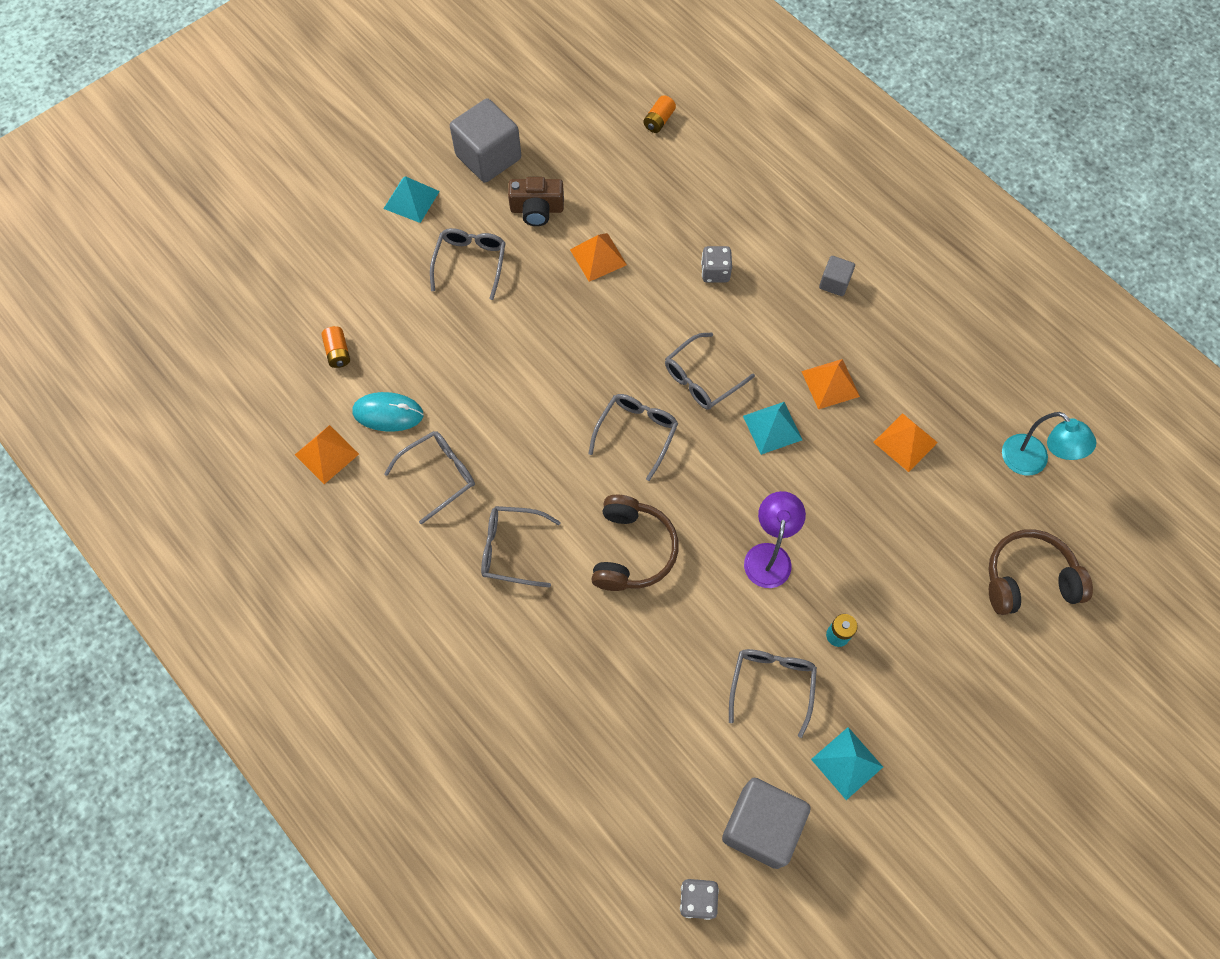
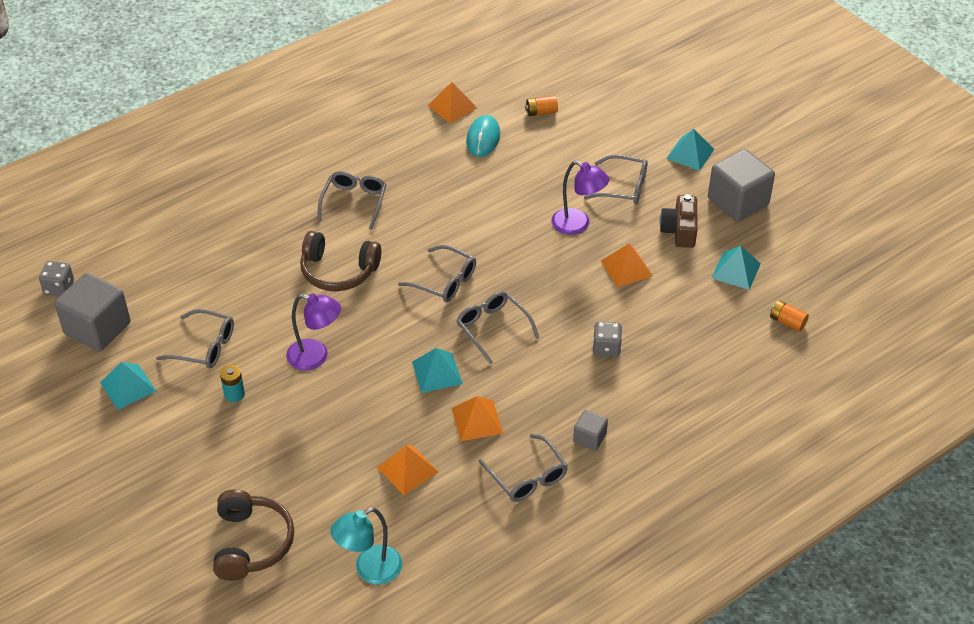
camera: 95 degrees right, 20 degrees down
(438, 476) = (424, 164): grey glasses -> grey glasses (527, 476)
(535, 305) = (578, 225): none -> purple lamp
(592, 161) = (736, 270): none -> turquoise pyramid

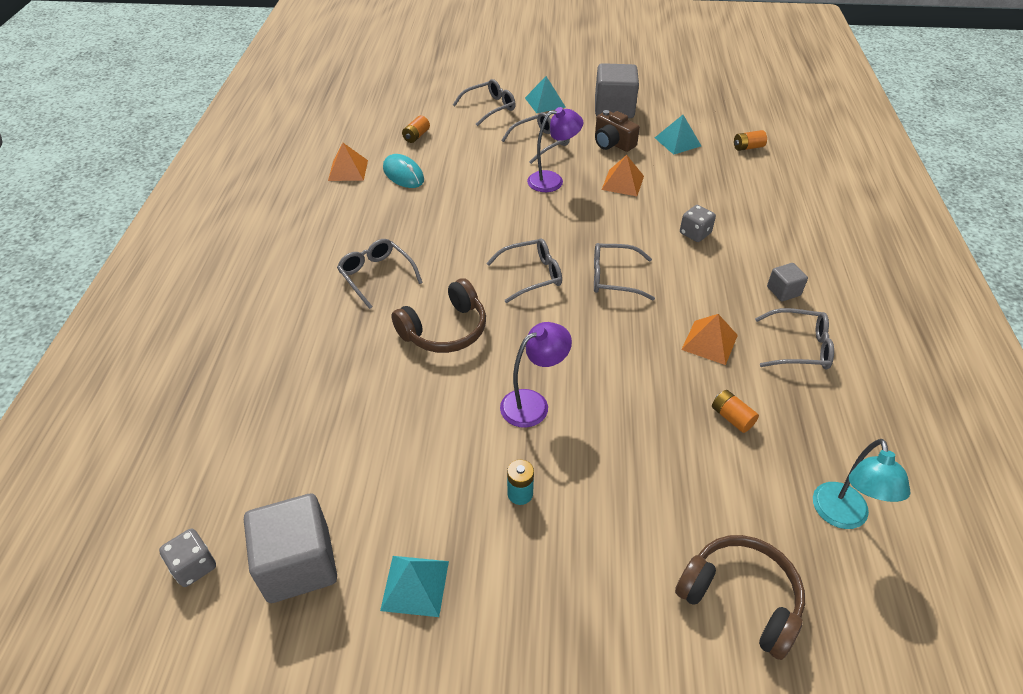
camera: 50 degrees left, 0 degrees up
(204, 346) = (429, 481): grey glasses -> grey glasses (489, 108)
(407, 469) = (732, 417): orange pyramid -> orange battery
(437, 372) = (631, 336): turquoise pyramid -> none

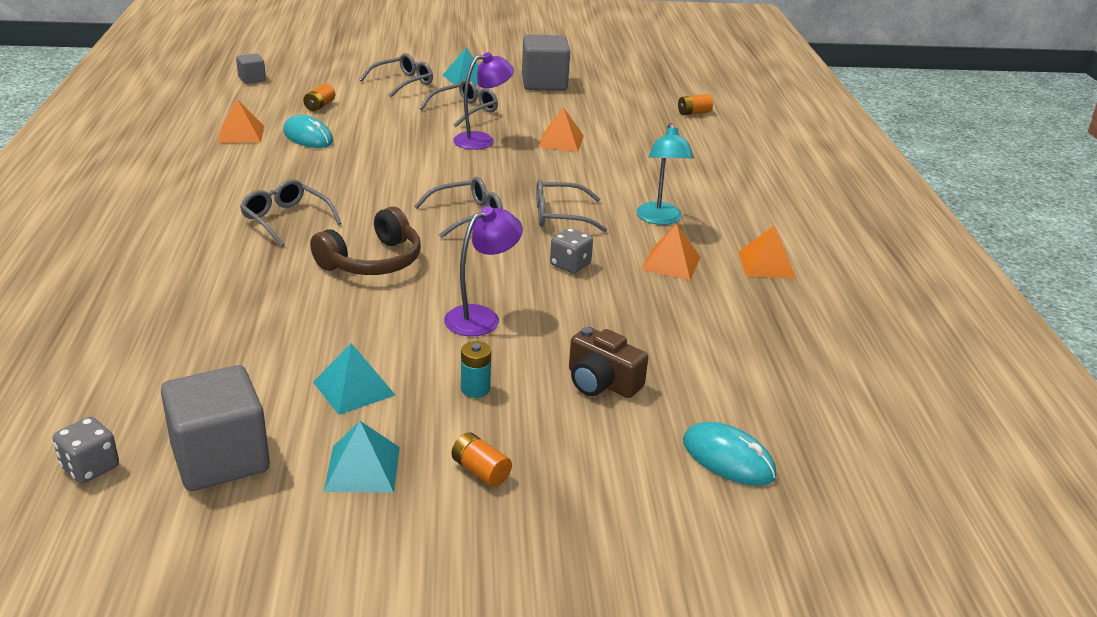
camera: 10 degrees left, 15 degrees down
(612, 143) = (546, 110): brown camera -> brown camera (601, 382)
(677, 141) = (617, 109): turquoise pyramid -> turquoise pyramid (354, 388)
(695, 233) = (645, 180): grey dice -> grey dice (570, 265)
(732, 417) = (702, 320): orange battery -> orange battery (480, 471)
(740, 598) = (728, 458): brown headphones -> turquoise mouse
(783, 291) = (745, 222): grey cube -> grey cube (252, 79)
(799, 347) = (766, 264): grey glasses -> orange pyramid
(842, 516) = (827, 391): turquoise lamp -> turquoise lamp (660, 219)

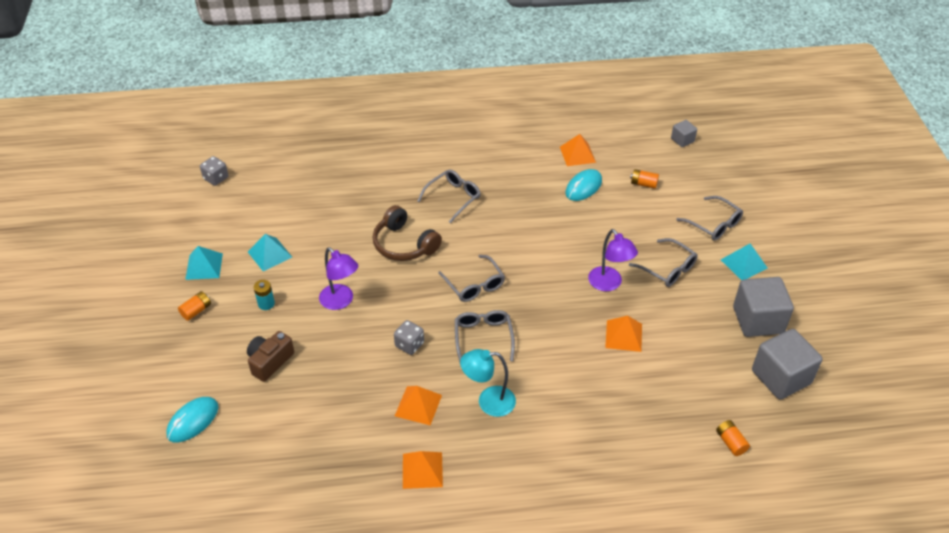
camera: 90 degrees right, 15 degrees up
(220, 459) = (217, 217): grey cube -> grey cube (781, 377)

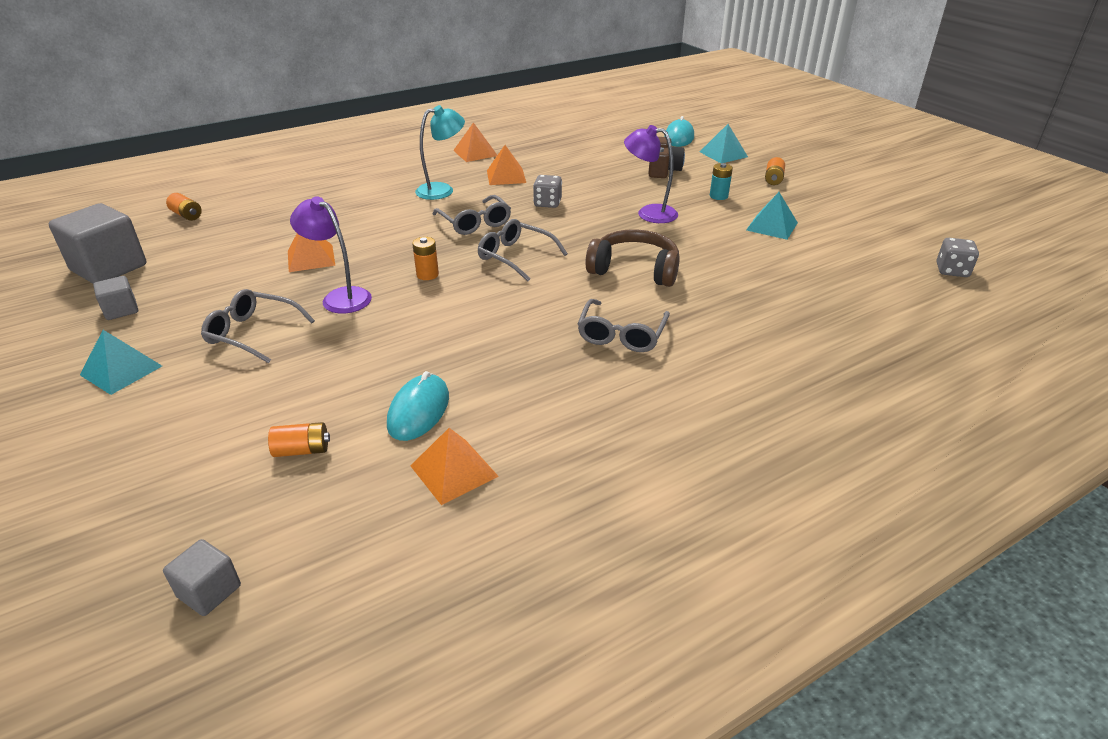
camera: 155 degrees right, 10 degrees down
(204, 266) = (819, 204): turquoise pyramid -> turquoise pyramid (723, 154)
(544, 287) = (427, 275): none -> orange battery
(713, 224) = (163, 416): grey glasses -> none
(758, 320) = (121, 310): grey cube -> grey cube, size x0.50

